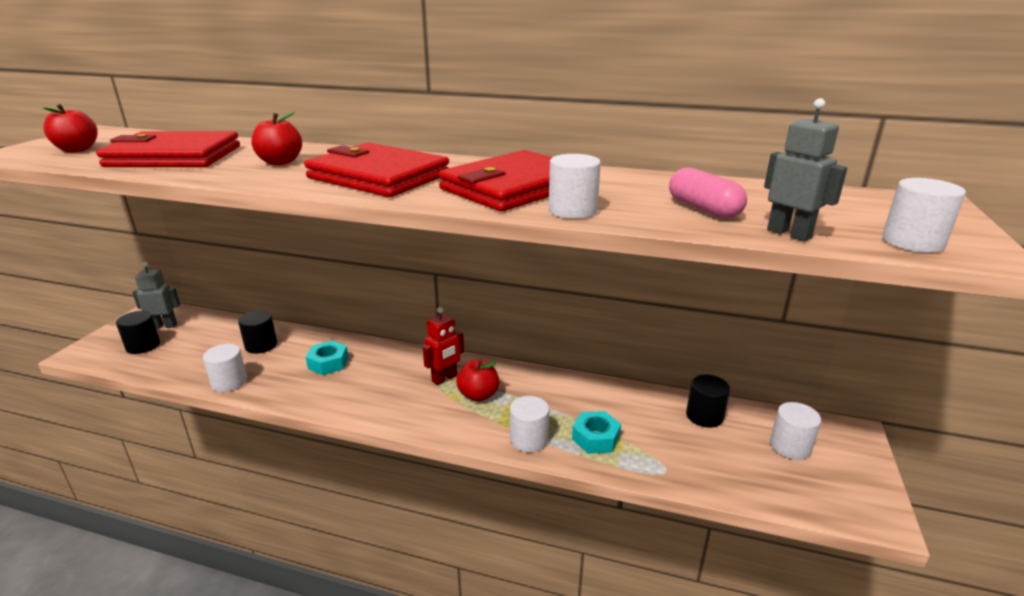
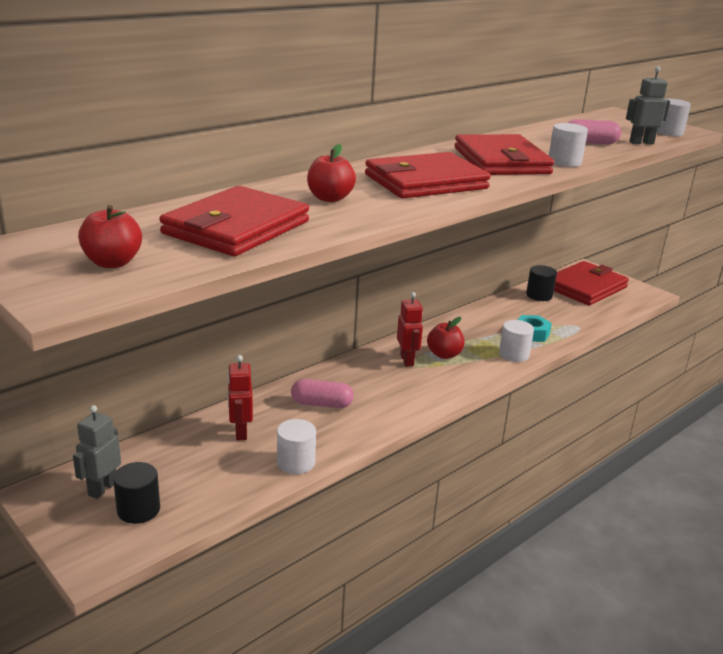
camera: 60 degrees left, 0 degrees up
(261, 345) = (240, 432): black cylinder -> red robot
(328, 363) = (321, 404): turquoise nut -> pink capsule
(790, 446) = (585, 287): white cylinder -> red wallet

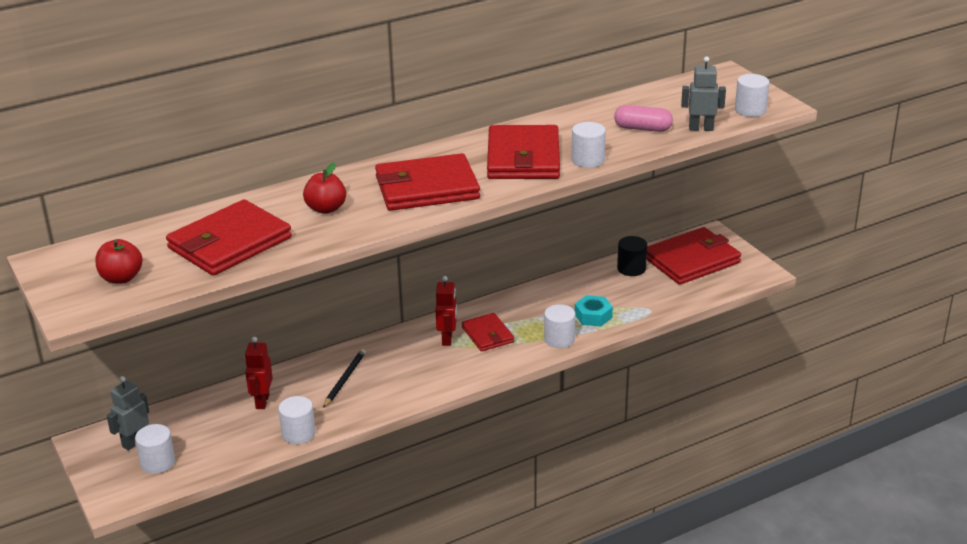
camera: 15 degrees right, 5 degrees up
(138, 510) = (158, 462): black cylinder -> white cylinder
(321, 404) = (345, 379): pink capsule -> black pencil
(444, 354) = (488, 335): red apple -> red wallet

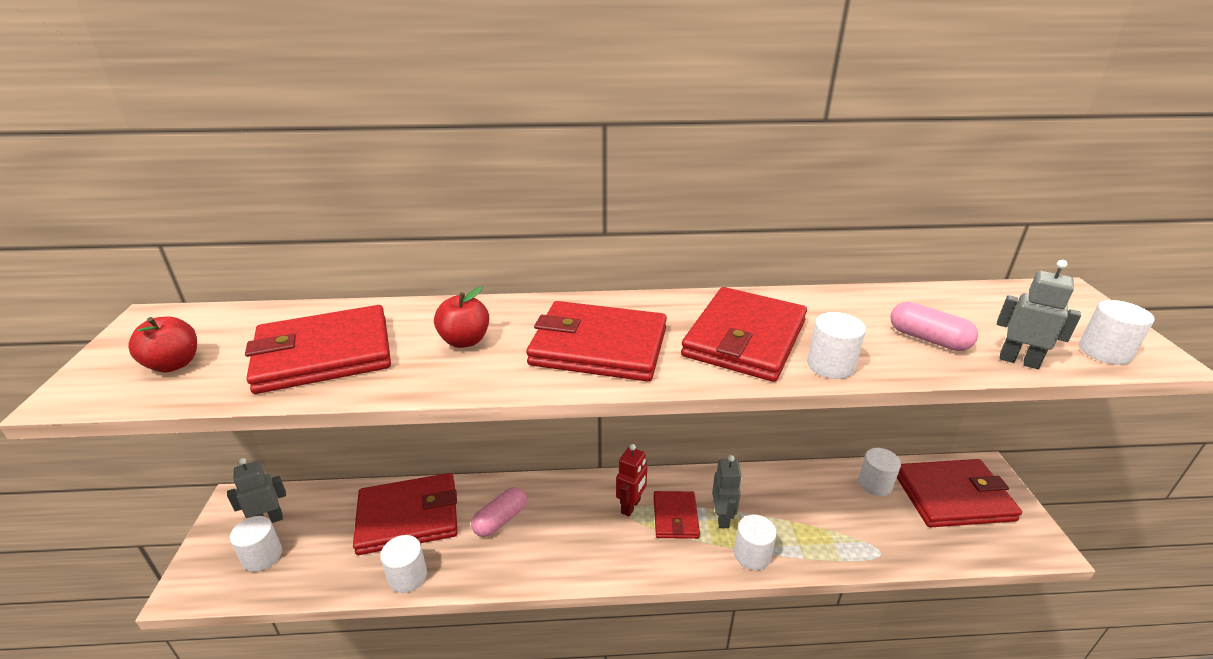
camera: 25 degrees right, 0 degrees up
(262, 401) = (408, 516): red robot -> red wallet
(345, 379) = (500, 520): black pencil -> pink capsule
(525, 324) = (722, 517): none -> grey robot
(593, 316) = (805, 535): turquoise nut -> none
(631, 268) = (874, 484): black cylinder -> white cylinder

